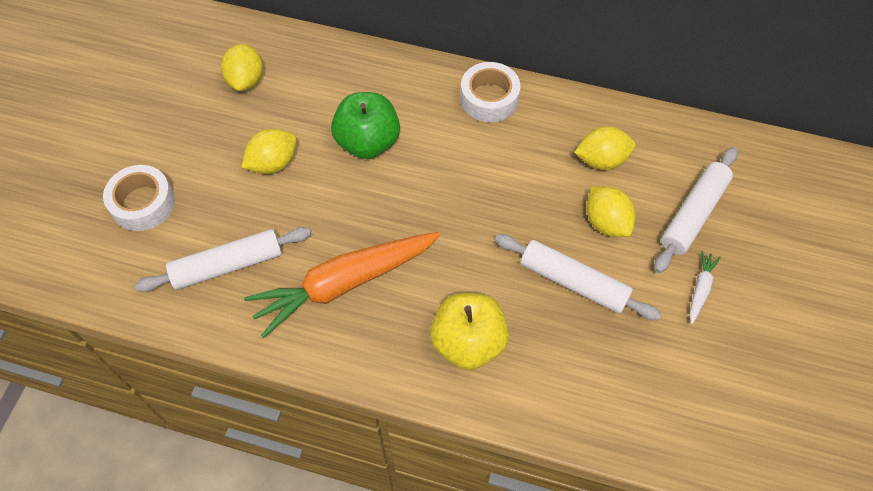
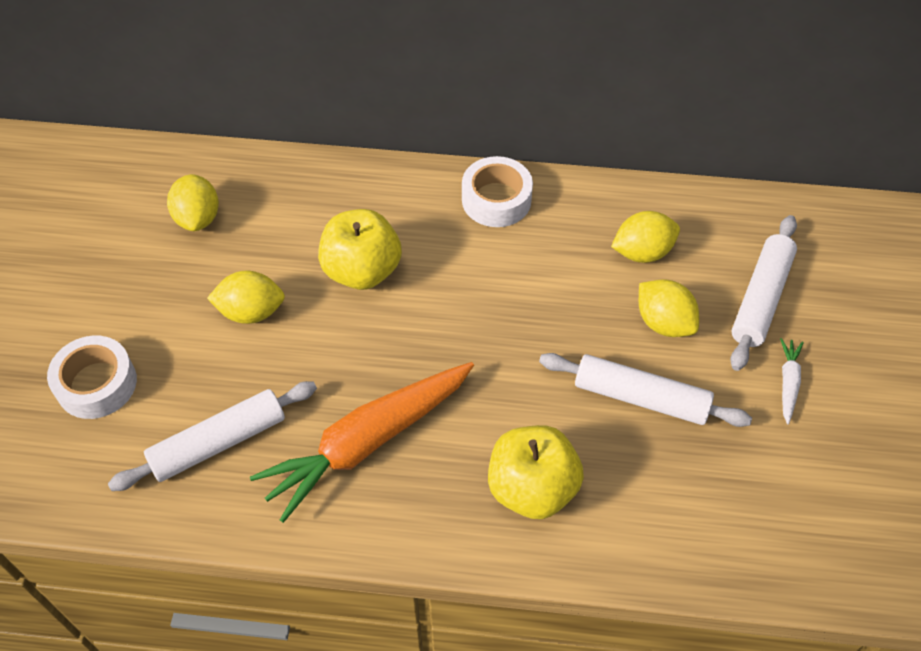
camera: 10 degrees left, 5 degrees down
(273, 163) = (251, 312): yellow lemon -> yellow lemon turned 45 degrees clockwise
(368, 142) = (362, 270): green apple -> yellow apple

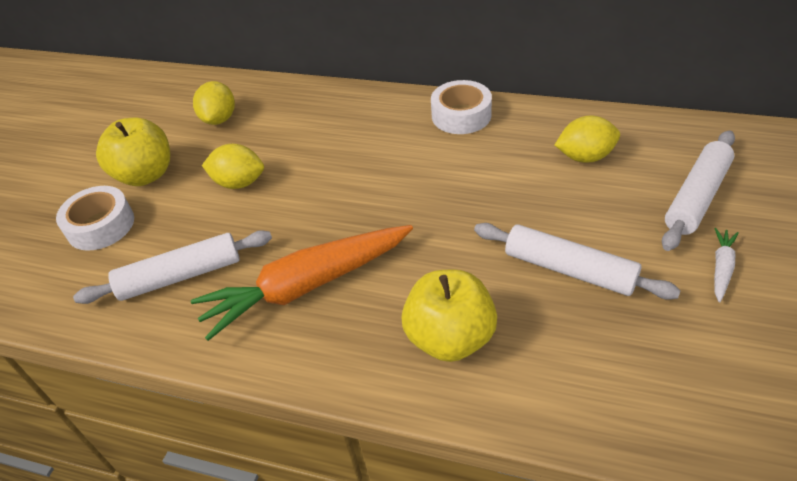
camera: 15 degrees right, 10 degrees down
(362, 270) = (337, 159): yellow apple -> yellow apple (146, 175)
(664, 322) = (599, 211): yellow lemon -> none

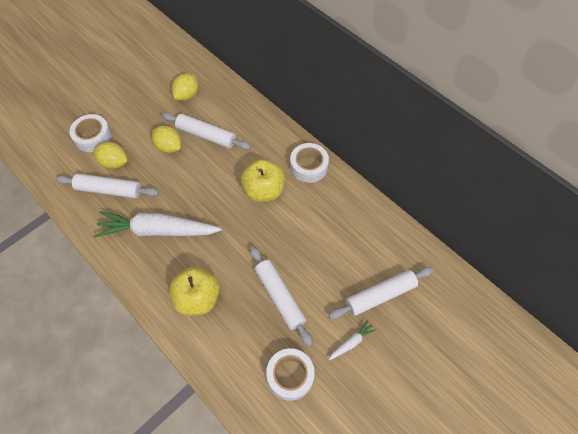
camera: 25 degrees right, 15 degrees up
(146, 175) = (130, 115): yellow apple -> yellow apple (264, 191)
(286, 147) = (206, 135): none -> white rolling pin
(307, 286) = (158, 231): orange carrot -> white carrot
(585, 157) = (348, 234): yellow lemon -> yellow lemon (114, 163)
(687, 357) = (290, 376): none -> white tape

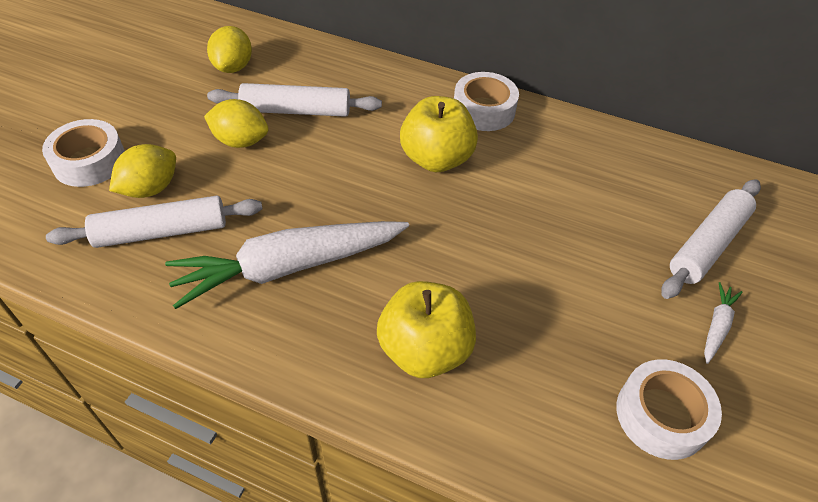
camera: 25 degrees left, 10 degrees down
(114, 163) = (150, 188): yellow lemon -> yellow lemon turned 45 degrees counterclockwise
(280, 297) = (561, 299): white rolling pin -> none

